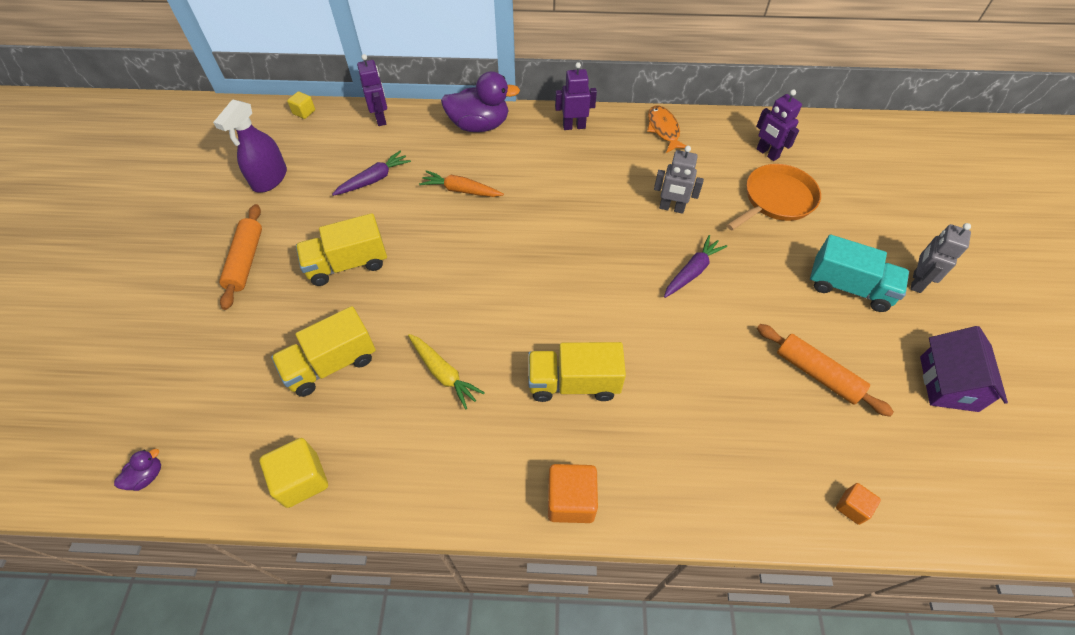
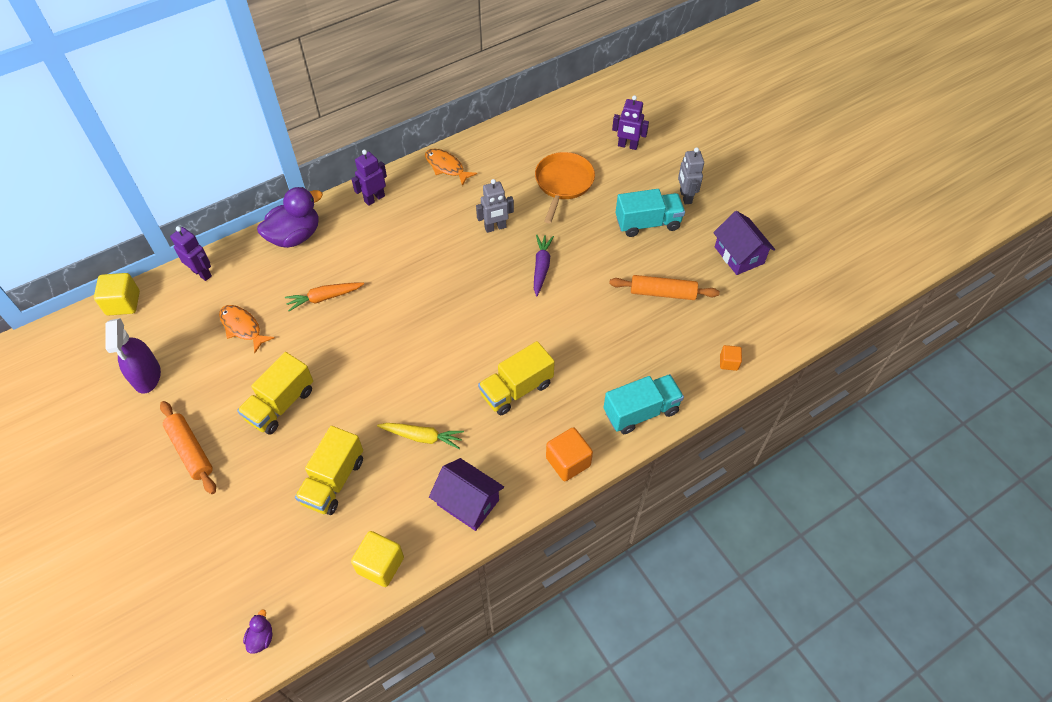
camera: 35 degrees left, 0 degrees up
(304, 112) = (123, 303): yellow cube -> yellow cube, size x1.74
(374, 179) = (242, 327): purple carrot -> orange fish
(433, 473) = (468, 502): none -> purple house
(697, 497) = (641, 412): none -> turquoise truck
(767, 153) = (534, 149): purple robot -> purple robot (627, 146)

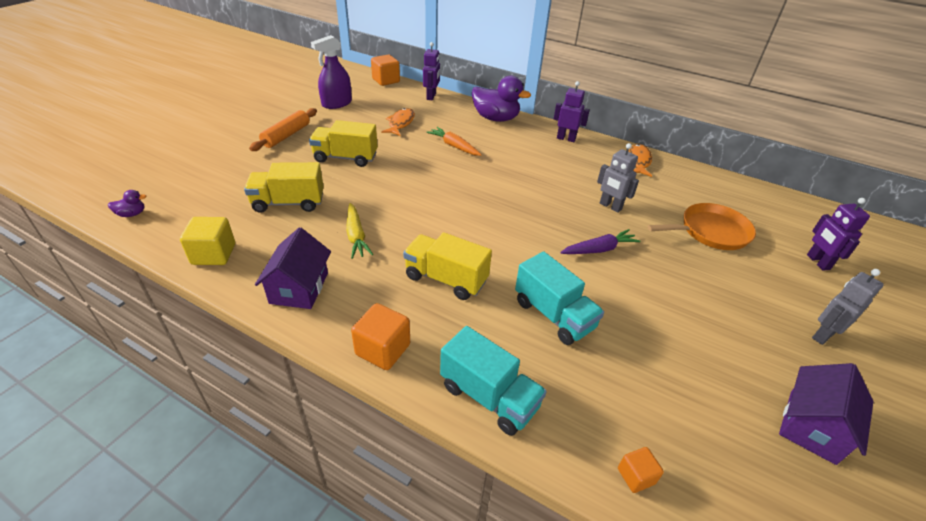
camera: 60 degrees right, 15 degrees down
(123, 303) = (386, 80): yellow cube -> orange cube
(647, 223) = (744, 313): turquoise truck -> turquoise truck (553, 315)
(662, 293) = (668, 360): orange rolling pin -> none

